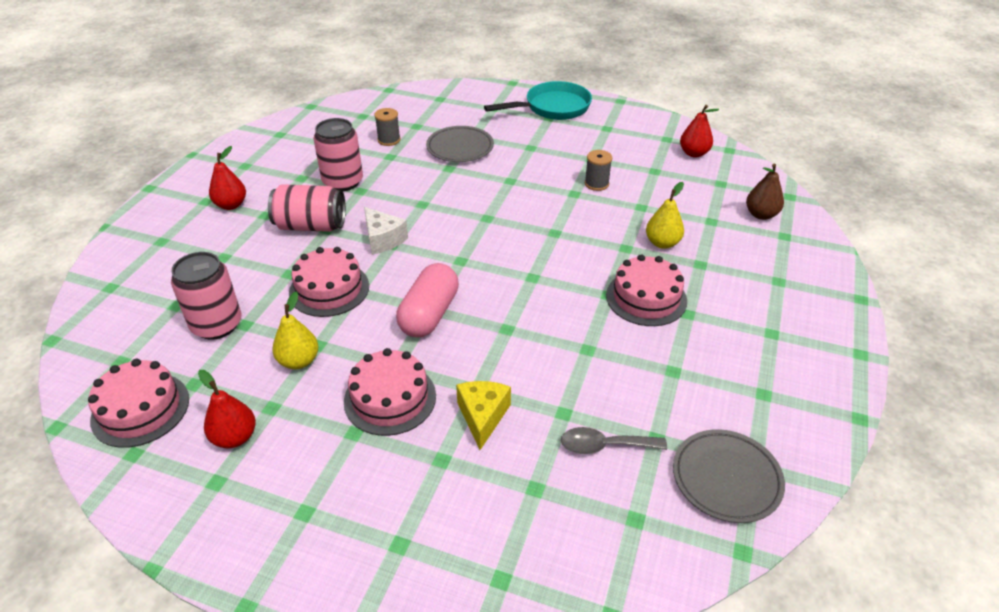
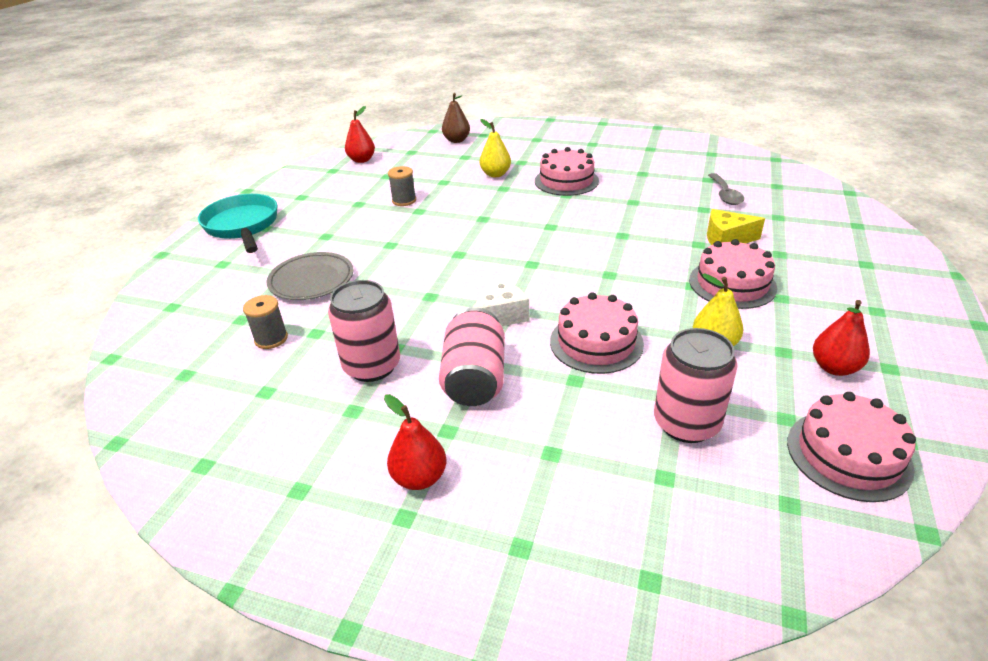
camera: 90 degrees left, 5 degrees down
(429, 314) = (616, 274): pink capsule -> none
(726, 478) = (727, 161): grey plate -> none

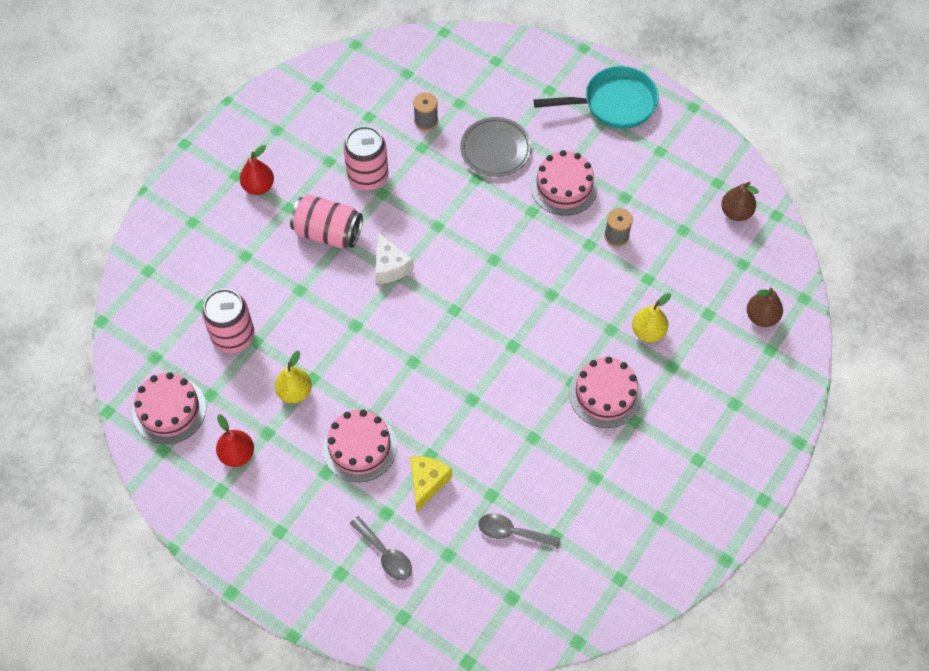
camera: 105 degrees right, 25 degrees up
(362, 160) = (736, 212): red pear -> brown pear
(596, 342) = (331, 317): pink cake -> pink cake (564, 186)
(817, 245) = (385, 554): none -> grey spoon

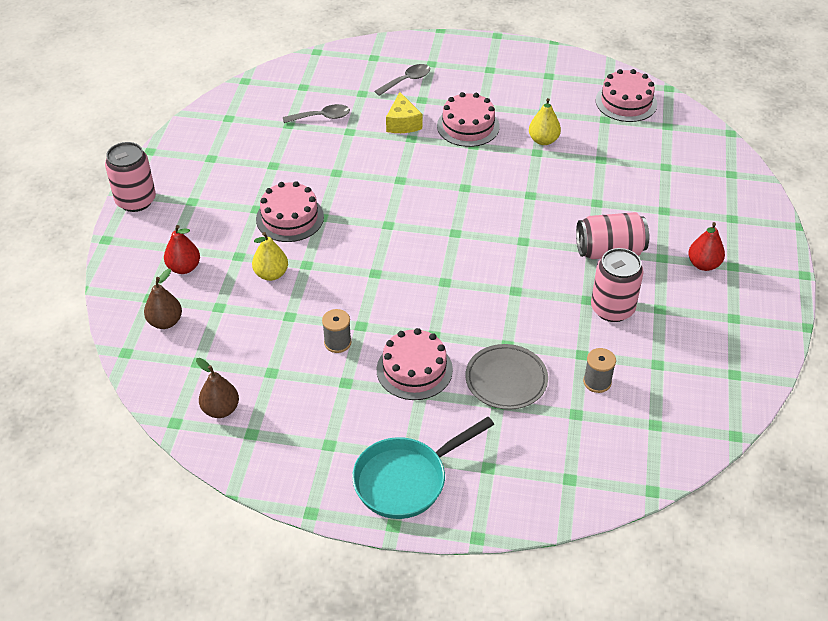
camera: 155 degrees right, 15 degrees down
(233, 336) = (621, 156): pink can -> pink can (136, 200)
(237, 454) = (554, 95): red pear -> red pear (184, 268)
(385, 554) = (407, 80): grey spoon -> grey spoon turned 120 degrees clockwise
(390, 266) = (534, 245): white cheese -> none

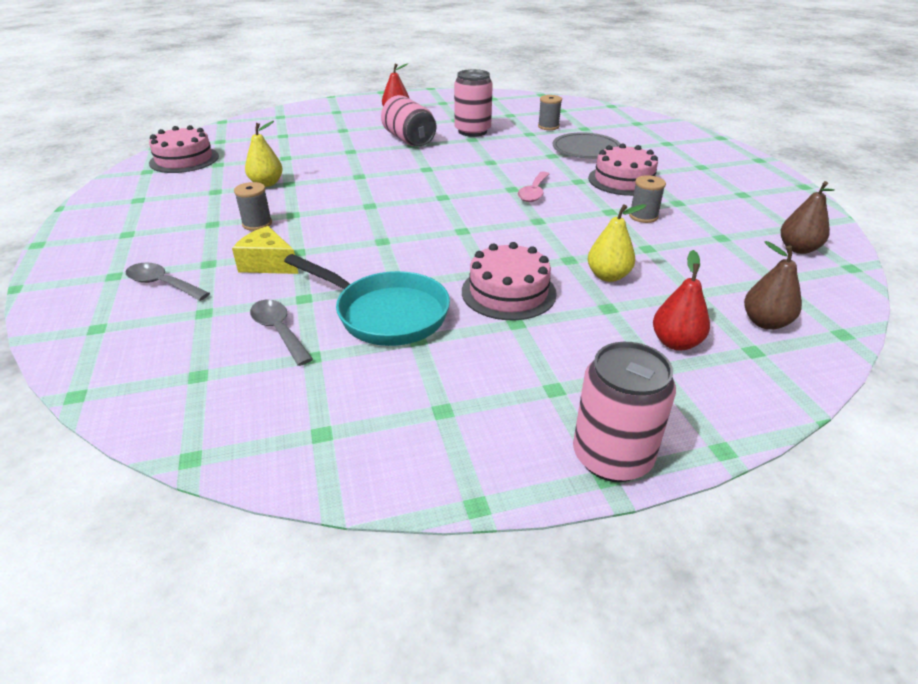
camera: 115 degrees left, 10 degrees down
(403, 123) = (268, 264): yellow cheese -> yellow cheese turned 120 degrees counterclockwise
(406, 480) = (720, 163): turquoise pan -> turquoise pan (385, 314)
(427, 292) = (534, 193): none -> pink spoon
(468, 126) = (257, 224): pink cake -> grey spool

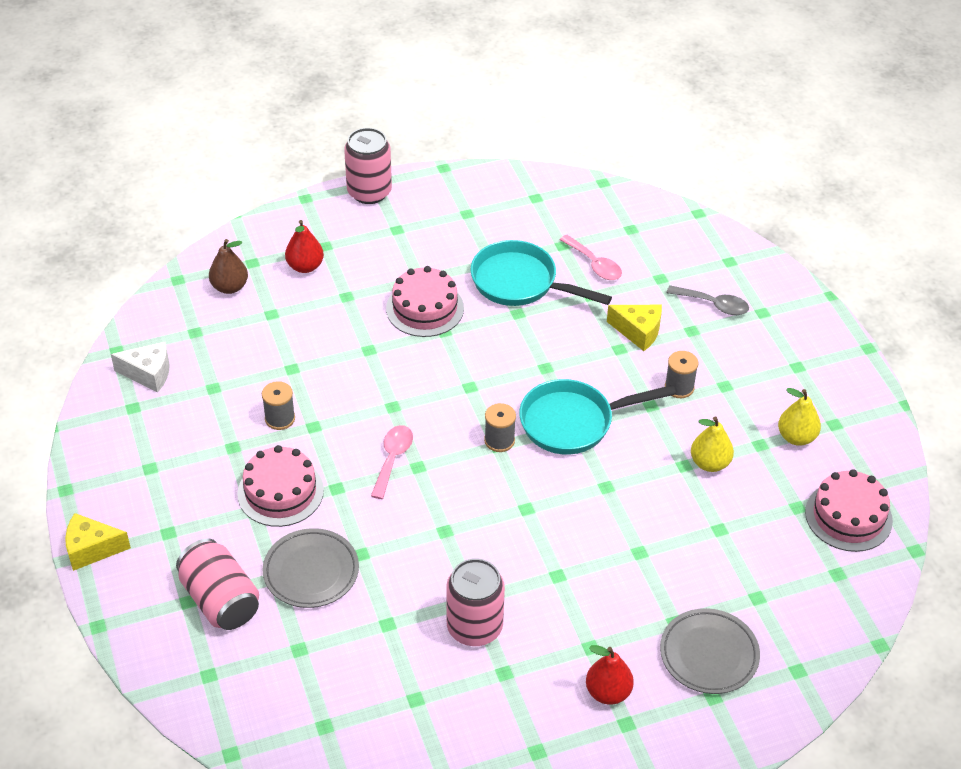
camera: 175 degrees right, 10 degrees up
(279, 331) = (594, 264): grey spoon -> pink spoon
(329, 121) = (709, 654): none -> grey plate
(370, 207) = (573, 422): none -> turquoise pan
(409, 139) = (566, 592): pink can -> pink can (220, 600)
(548, 126) = (355, 652): grey spool -> grey spool (499, 440)
(608, 276) = (338, 330): yellow pear -> yellow pear (796, 437)
(753, 161) = (91, 549): none -> yellow cheese
(798, 249) = (148, 373): brown pear -> white cheese

